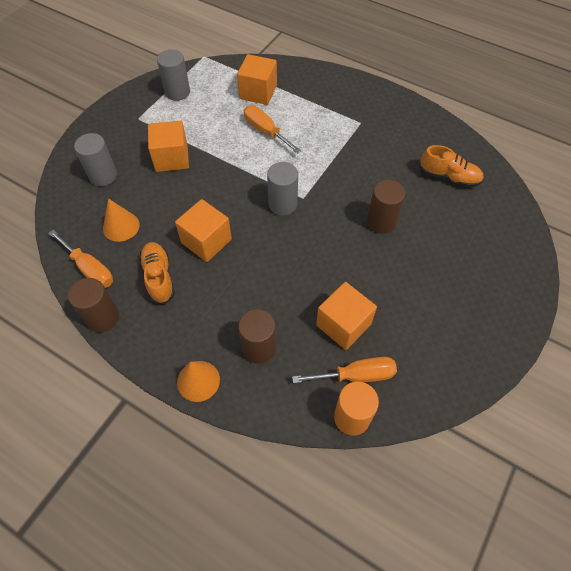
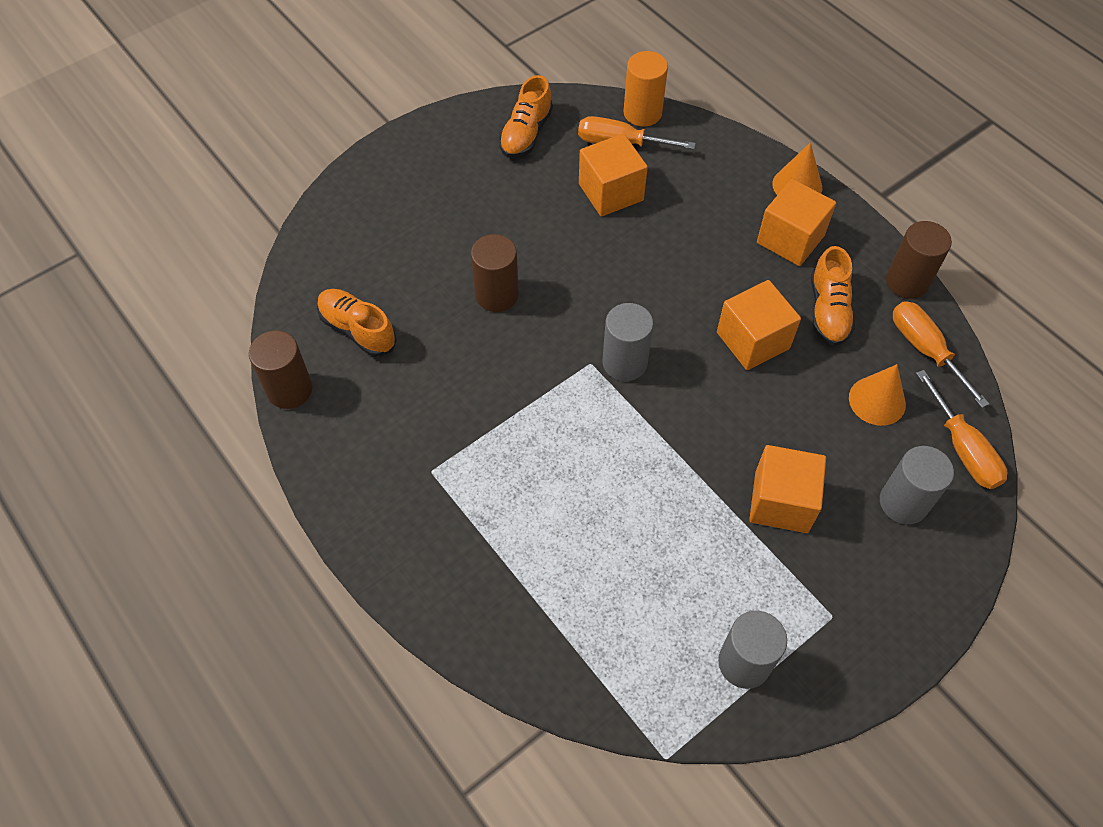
camera: 160 degrees left, 0 degrees up
(258, 92) = (583, 607): orange cube -> orange cube (790, 239)
(259, 348) = (719, 197): brown cylinder -> brown cylinder (289, 390)
(265, 131) = (602, 506): orange screwdriver -> orange screwdriver (962, 448)
(436, 359) = (526, 134): none -> orange shoe

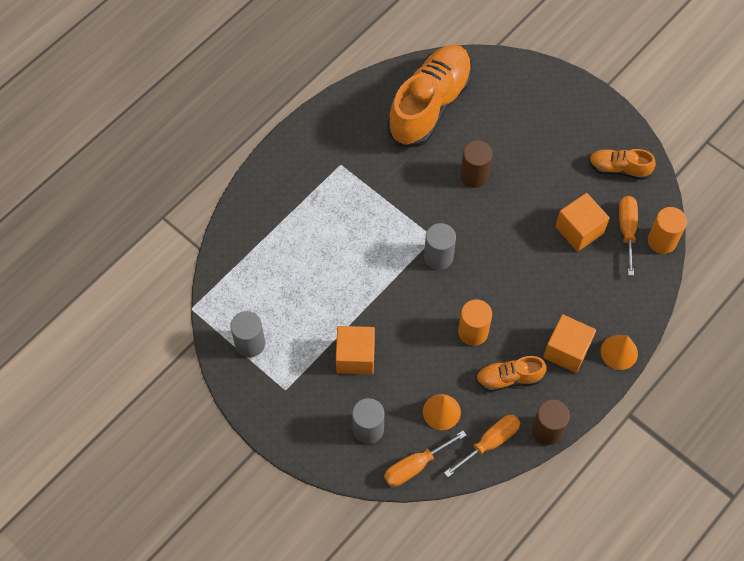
camera: 80 degrees right, 5 degrees up
(289, 390) = (380, 80): brown cylinder -> none
(358, 330) = (430, 105): orange shoe -> orange shoe, size x2.03
(753, 340) = (473, 332): orange cube -> orange cylinder

